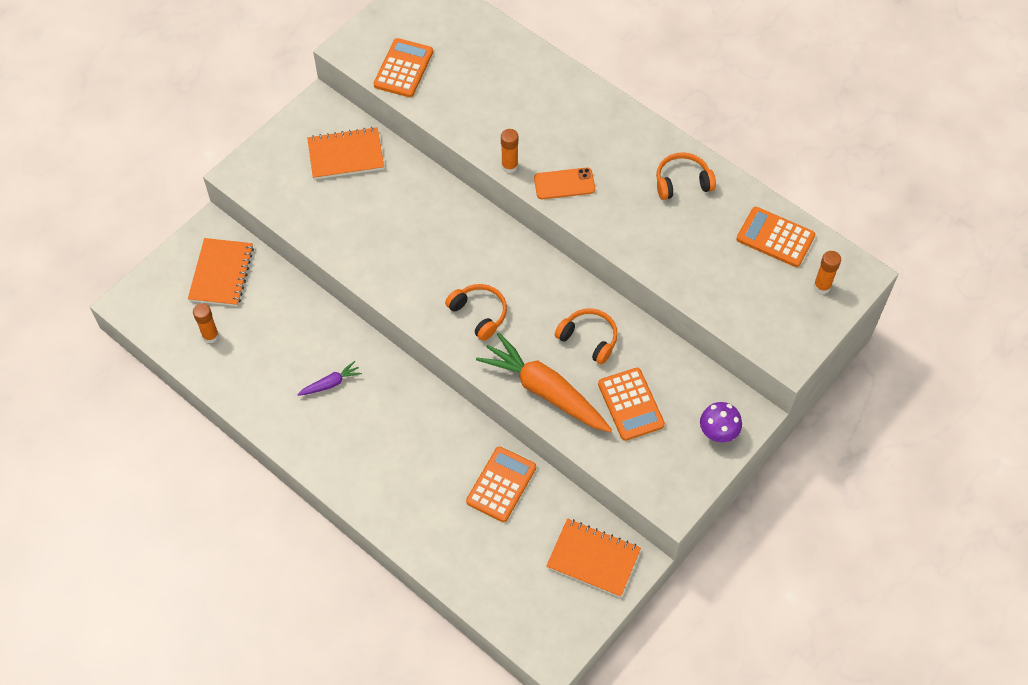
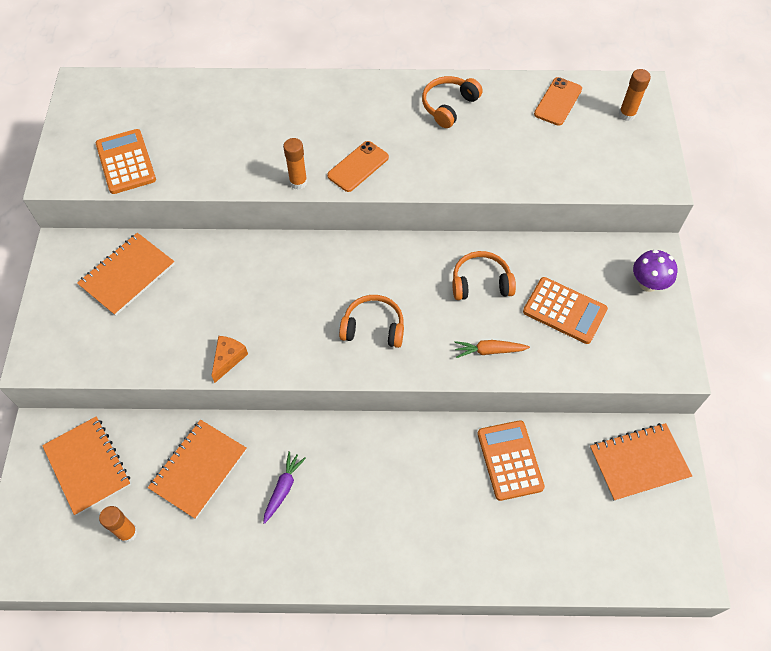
camera: 40 degrees left, 0 degrees up
(288, 329) = (199, 469): none -> orange notebook
(361, 264) = (228, 359): none -> orange cheese
(545, 391) = (489, 351): orange carrot -> orange carrot, size x0.45
(775, 237) = (558, 102): orange calculator -> orange phone

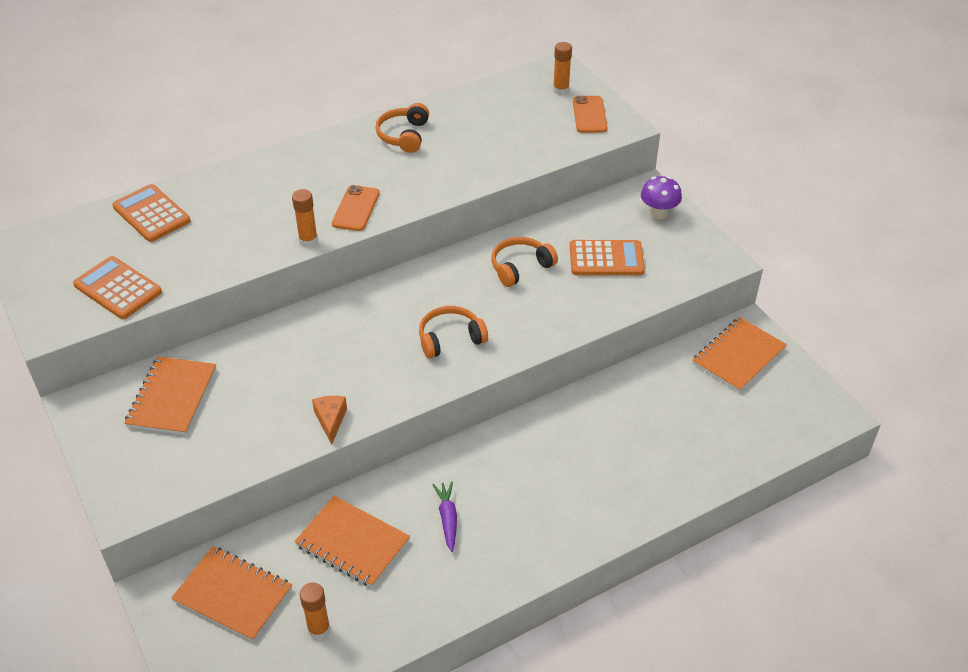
camera: 30 degrees left, 15 degrees down
(199, 469) = (352, 543): orange notebook -> orange notebook turned 60 degrees counterclockwise
(489, 351) = (565, 313): orange carrot -> none
(510, 460) = (634, 402): orange calculator -> orange calculator (151, 214)
(558, 102) = (496, 100): orange phone -> orange phone (589, 115)

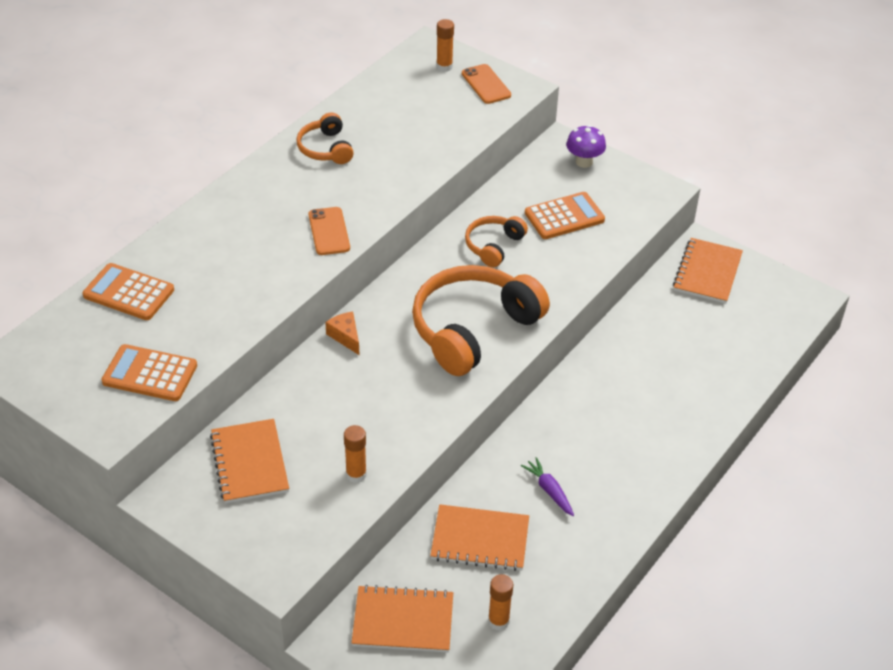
camera: 25 degrees left, 0 degrees up
(308, 240) = (305, 274): orange glue stick -> orange glue stick (356, 474)
(330, 420) = (414, 435): orange cheese -> orange cheese (345, 336)
(450, 338) = (473, 329): orange headphones -> orange headphones, size x1.98

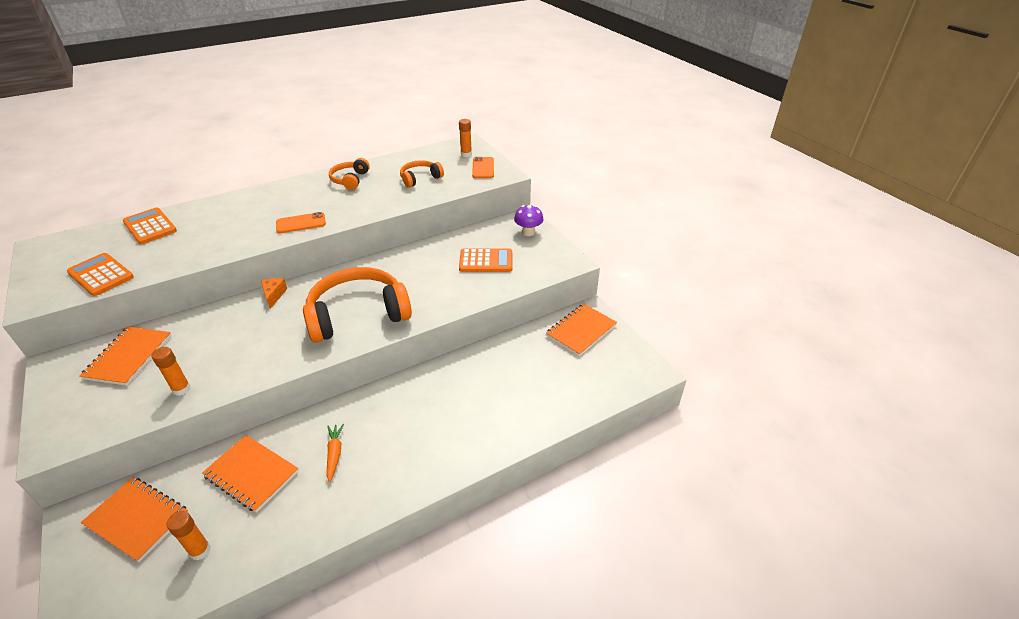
camera: 25 degrees right, 5 degrees down
(329, 231) = (301, 223): orange phone -> orange phone turned 60 degrees clockwise
(493, 246) = (422, 266): orange headphones -> orange headphones (420, 178)
(549, 491) = (334, 454): purple carrot -> orange carrot

